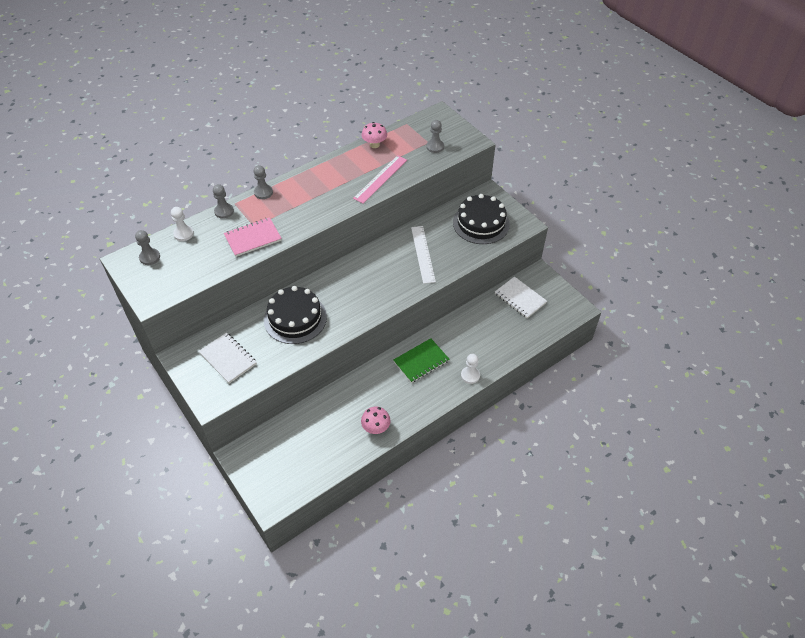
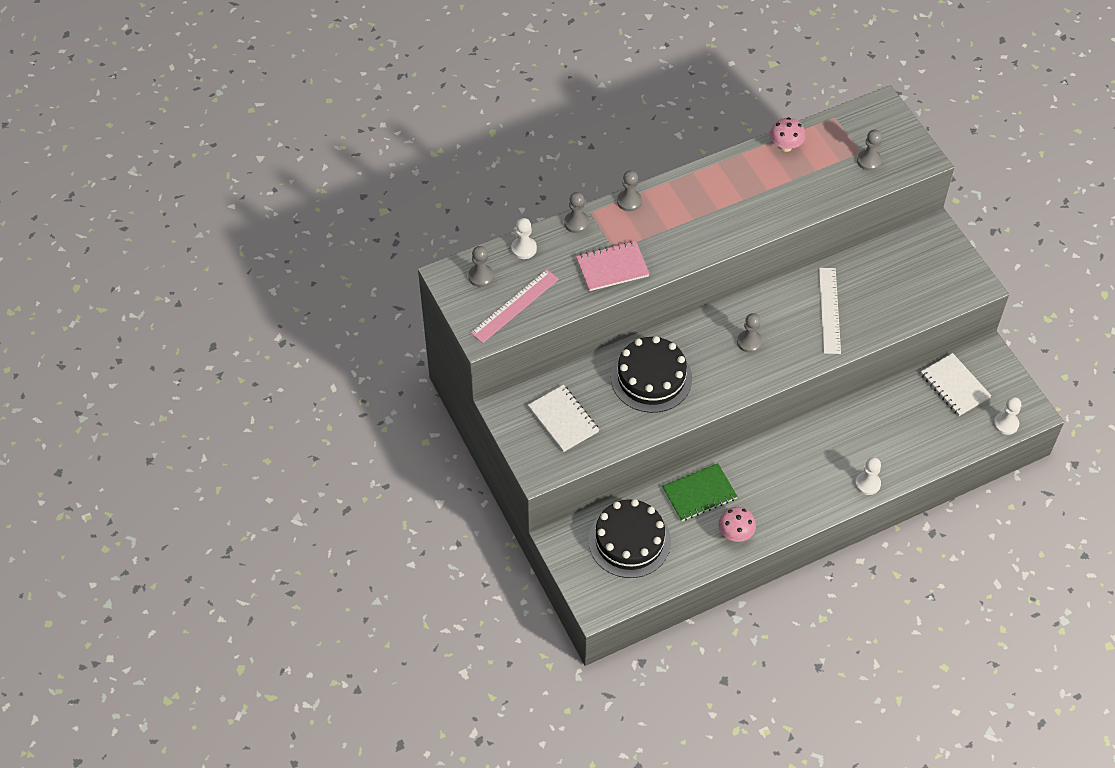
camera: 10 degrees right, 5 degrees up
(367, 283) = (749, 342): none -> grey pawn
(381, 179) = (788, 202): pink ruler -> pink ruler (515, 306)
(421, 361) = (805, 455): green notebook -> green notebook (699, 493)
(481, 223) = (916, 275): black cake -> black cake (629, 541)
(561, 319) = (1006, 424): none -> white pawn

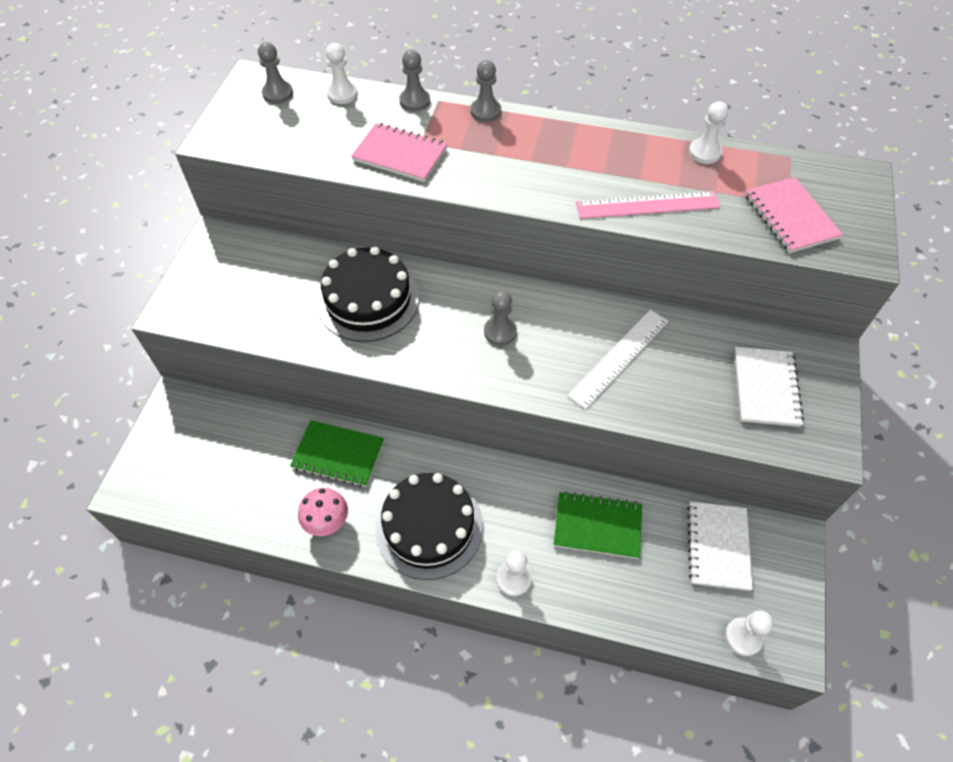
camera: 40 degrees right, 0 degrees up
(515, 306) = (273, 132): pink ruler -> pink ruler (647, 205)
(563, 419) = (248, 281): white notebook -> white notebook (765, 388)
(629, 541) = (228, 449): black cake -> black cake (429, 526)
(785, 146) = (704, 152): pink mushroom -> white pawn
(869, 161) = (790, 217): grey pawn -> pink notebook
(884, 422) = (597, 526): none -> green notebook

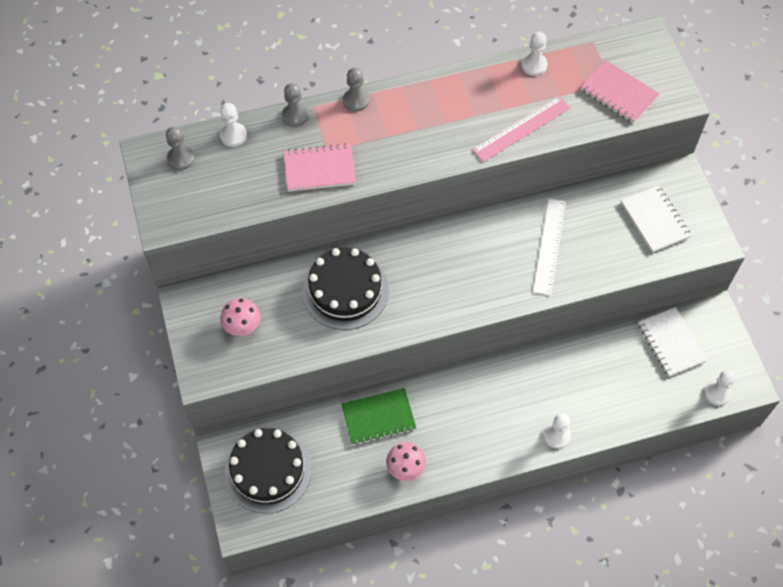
camera: 30 degrees left, 5 degrees up
(244, 285) = (242, 326): none -> pink mushroom
(429, 526) = (478, 432): black cake -> black cake (268, 470)
(500, 332) = (457, 267): grey pawn -> none
(597, 526) = (588, 371): green notebook -> none

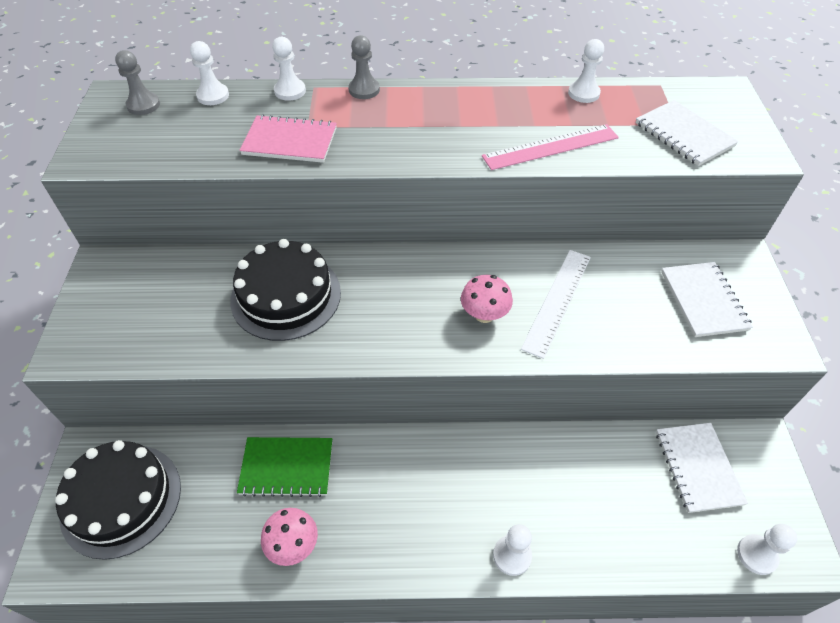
camera: 15 degrees right, 10 degrees down
(242, 326) = (146, 307): pink mushroom -> pink mushroom (484, 315)
(295, 116) = (290, 91): grey pawn -> white pawn
(619, 93) = (684, 135): pink notebook -> white notebook

